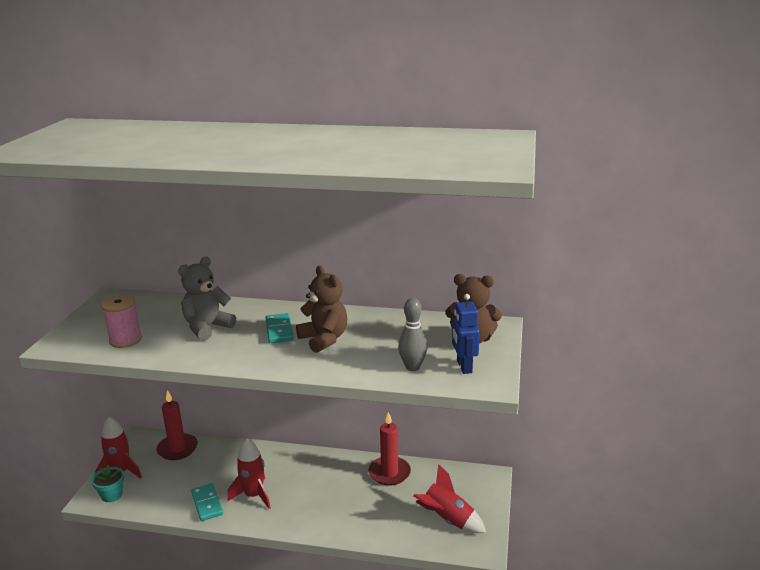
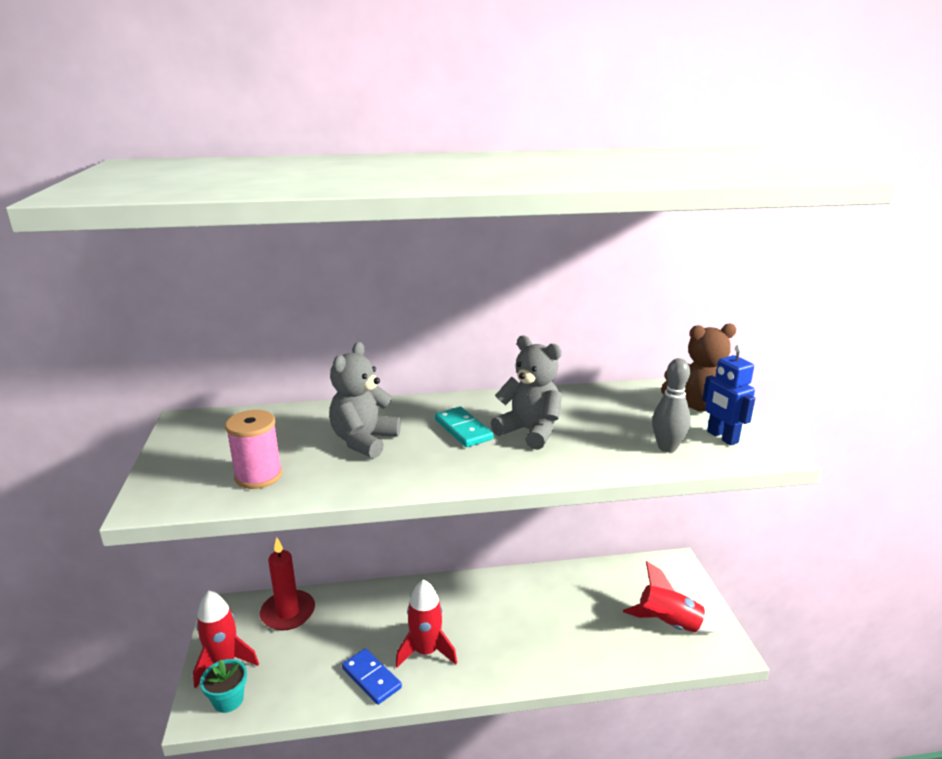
camera: 20 degrees left, 0 degrees up
(207, 504) = (371, 678): turquoise domino -> blue domino
(324, 339) = (530, 432): brown teddy bear -> grey teddy bear
(389, 473) = (568, 584): red candle -> none

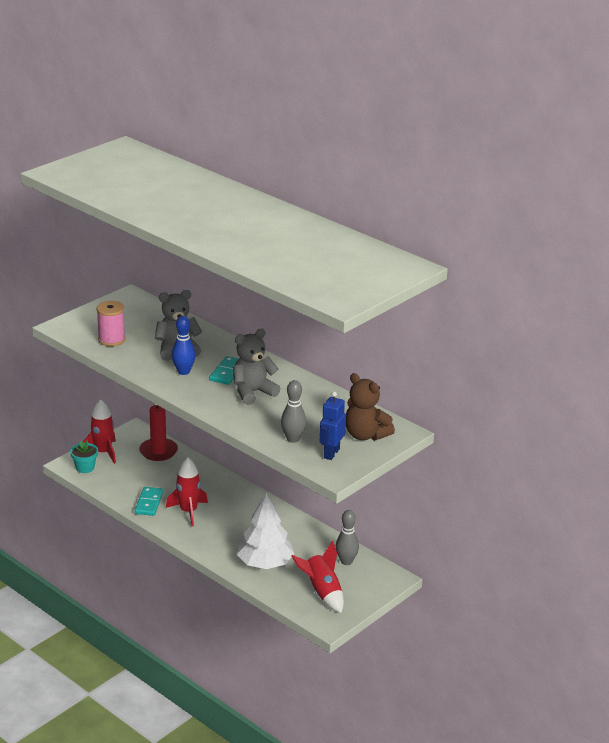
camera: 50 degrees right, 5 degrees up
(371, 678) = (149, 503): blue domino -> turquoise domino
(420, 456) = (183, 372): none -> blue bowling pin
(530, 432) = (253, 392): grey teddy bear -> grey teddy bear turned 120 degrees counterclockwise
(582, 641) = (265, 563): none -> white tree
(626, 579) = (346, 561): none -> grey bowling pin

